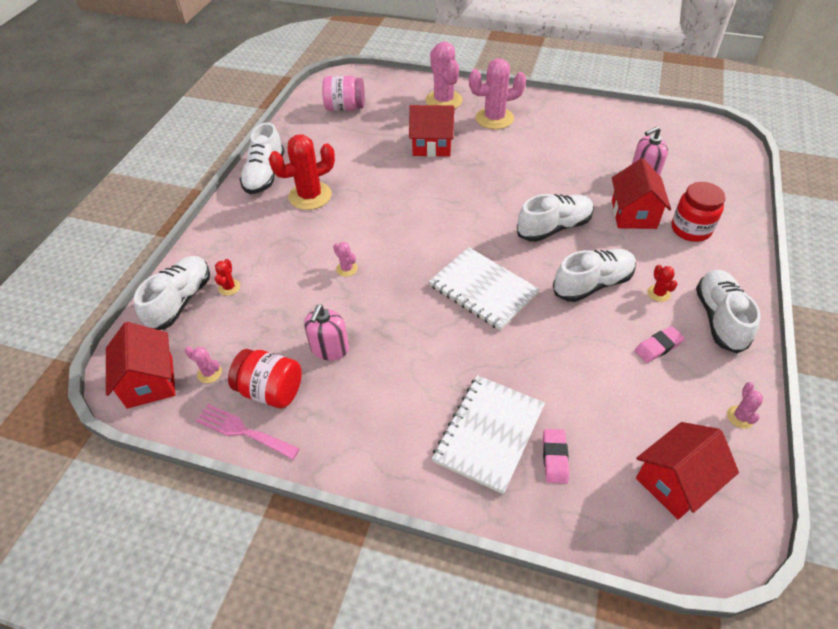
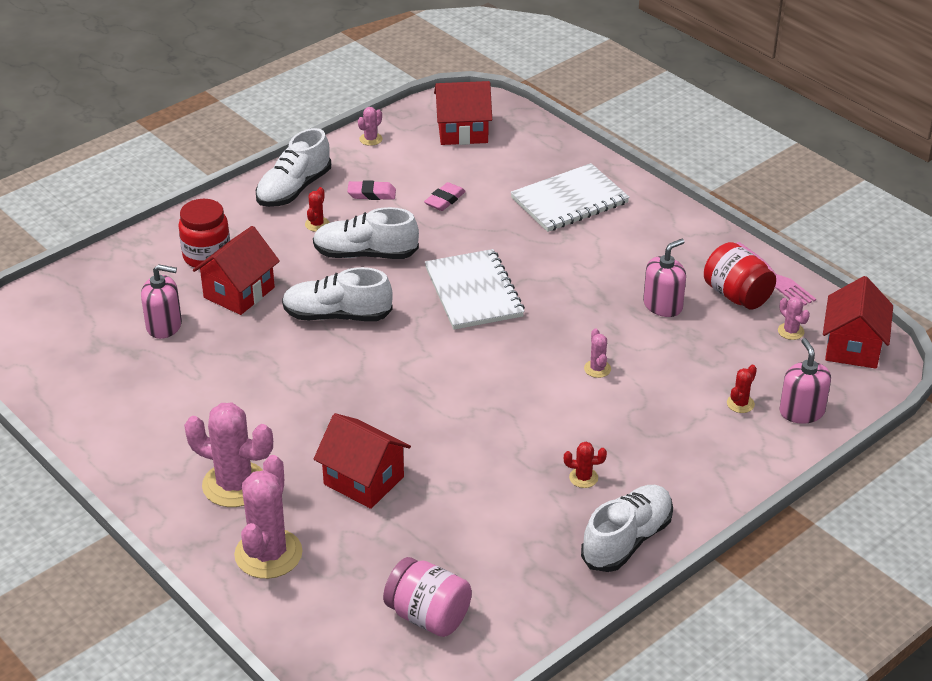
camera: 150 degrees left, 10 degrees down
(180, 301) = (801, 411): white shoe -> pink soap dispenser
(310, 196) = (583, 478): red cactus -> red cactus, size x0.45
(554, 458) = (533, 171): pink eraser -> pink eraser (445, 200)

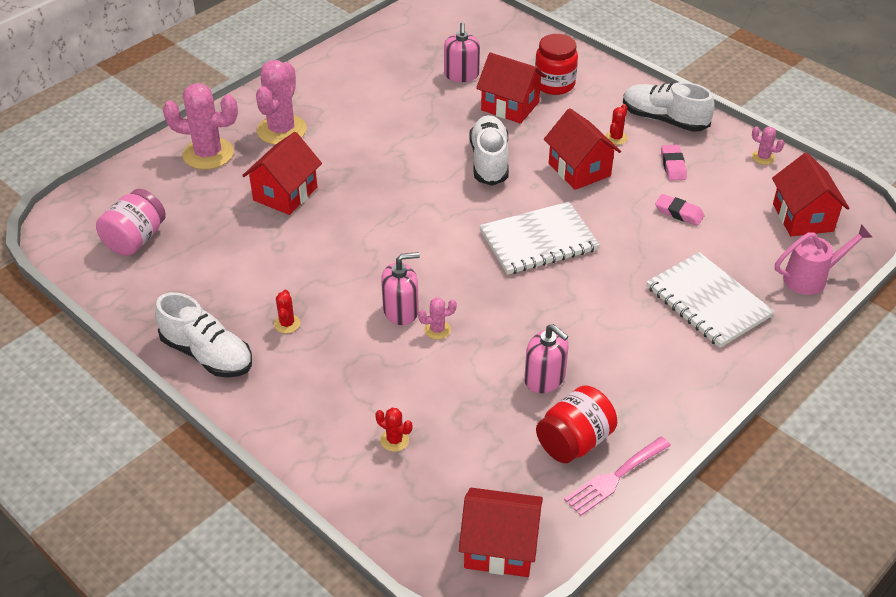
camera: 85 degrees right, 5 degrees up
(317, 224) = (616, 138): red cactus -> red cactus turned 75 degrees counterclockwise
(365, 254) = (579, 170): white shoe -> red house
(543, 141) = (811, 278): none -> pink watering can
(791, 331) = (519, 489): pink cactus -> none
(801, 411) = (386, 492): pink soap dispenser -> pink soap dispenser (401, 311)

